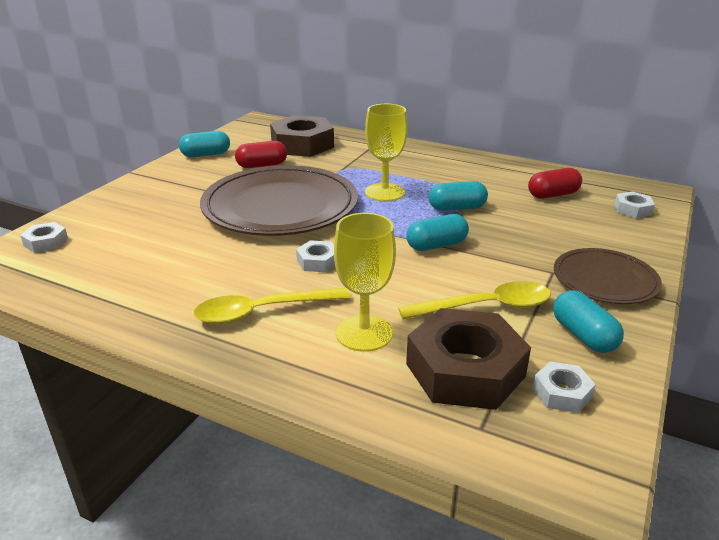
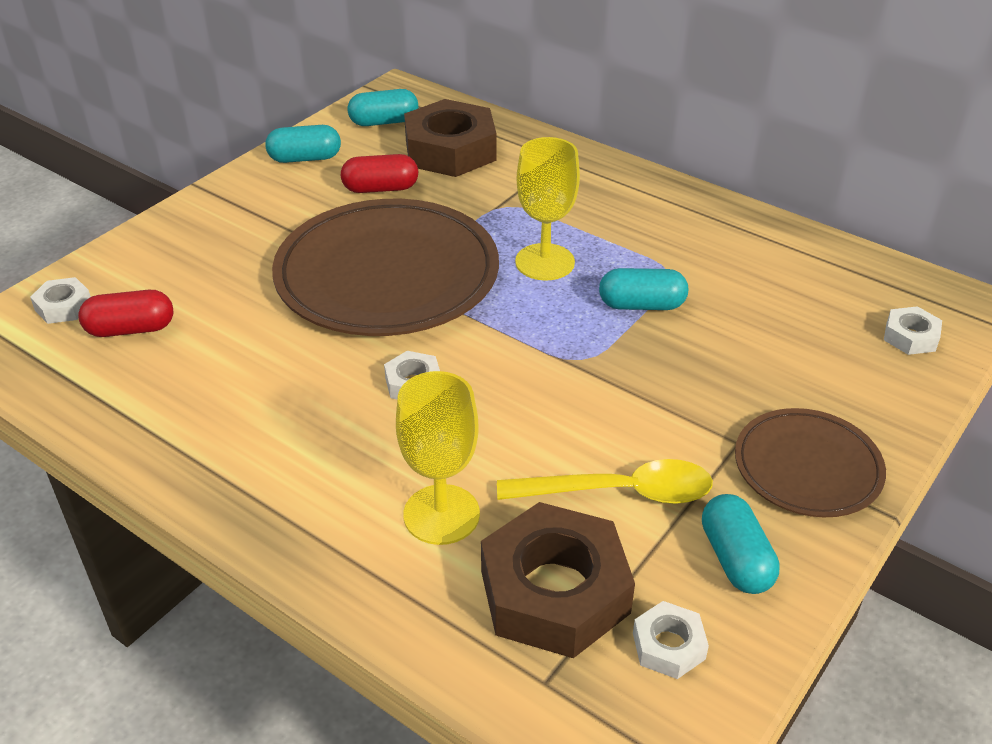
camera: 10 degrees right, 10 degrees up
(262, 312) = (318, 461): yellow spoon -> none
(436, 245) = (587, 373): turquoise capsule -> turquoise capsule (384, 122)
(553, 195) = (798, 293): red capsule -> red capsule (131, 329)

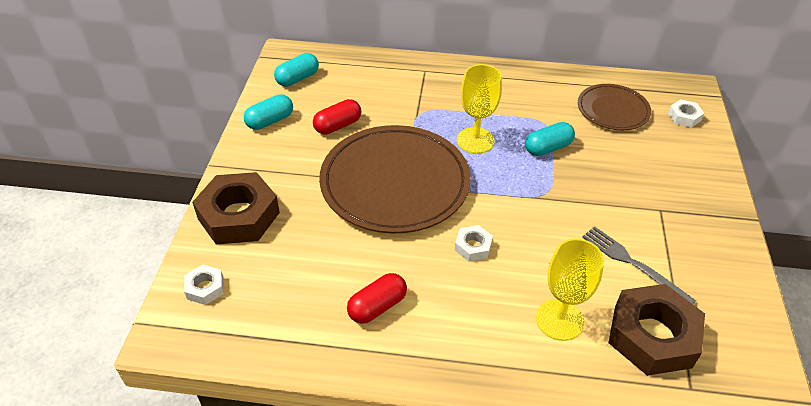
camera: 30 degrees left, 5 degrees up
(131, 329) = (268, 284): red capsule -> red capsule (377, 306)
(450, 150) = (356, 85): brown nut -> brown nut (239, 215)
(620, 492) = (633, 264): yellow spoon -> grey fork
(668, 646) = (726, 338): white nut -> none
(735, 559) = (714, 275): turquoise capsule -> none
(807, 467) = (701, 209): brown plate -> brown plate (612, 110)

